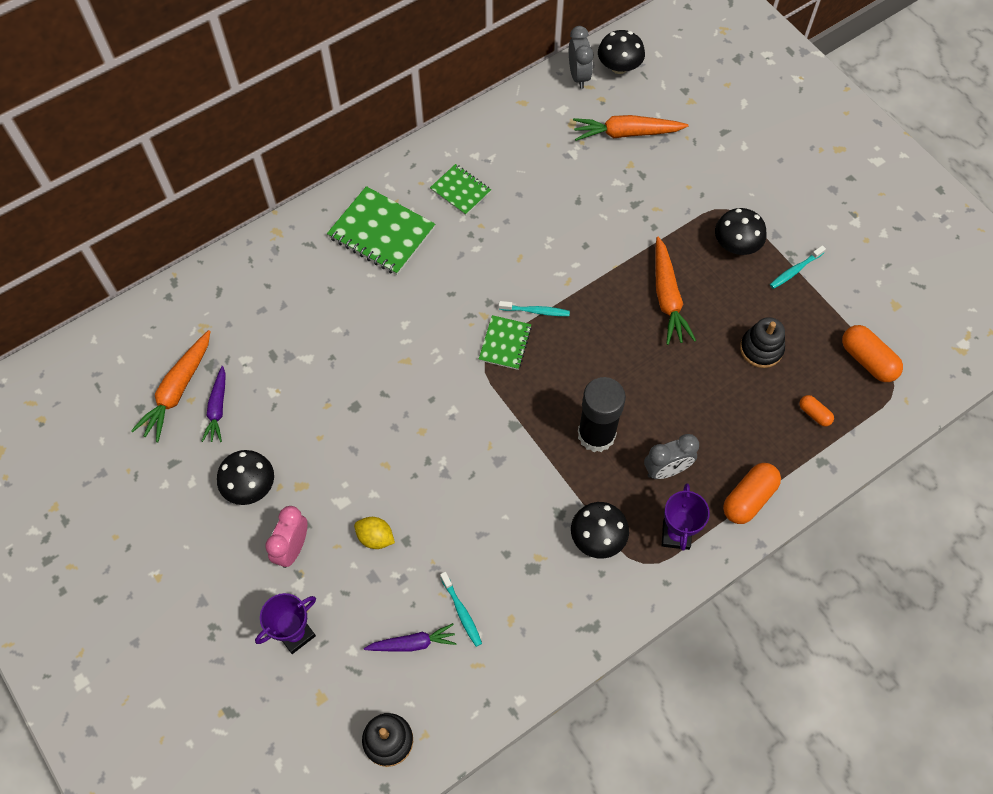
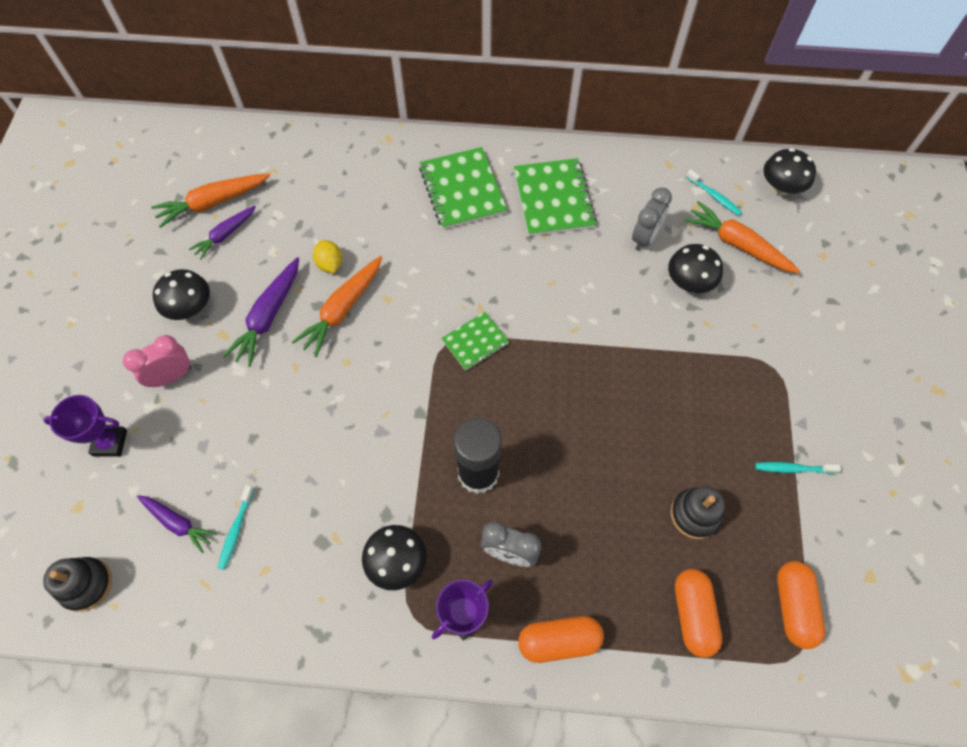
camera: 40 degrees right, 0 degrees up
(324, 444) = (268, 316): none -> purple carrot
(375, 537) = (234, 417): yellow lemon -> yellow lemon (330, 264)
(460, 191) = (553, 199): green notebook -> green notebook, size x1.73
(536, 311) = (524, 334): turquoise toothbrush -> turquoise toothbrush (714, 196)
(578, 76) = (737, 173): grey clock -> grey clock (645, 237)
(667, 297) = (648, 405): orange carrot -> orange carrot (342, 310)
(736, 245) = (754, 405): black mushroom -> black mushroom (689, 282)
(814, 414) = (693, 614): orange capsule -> orange capsule, size x1.82

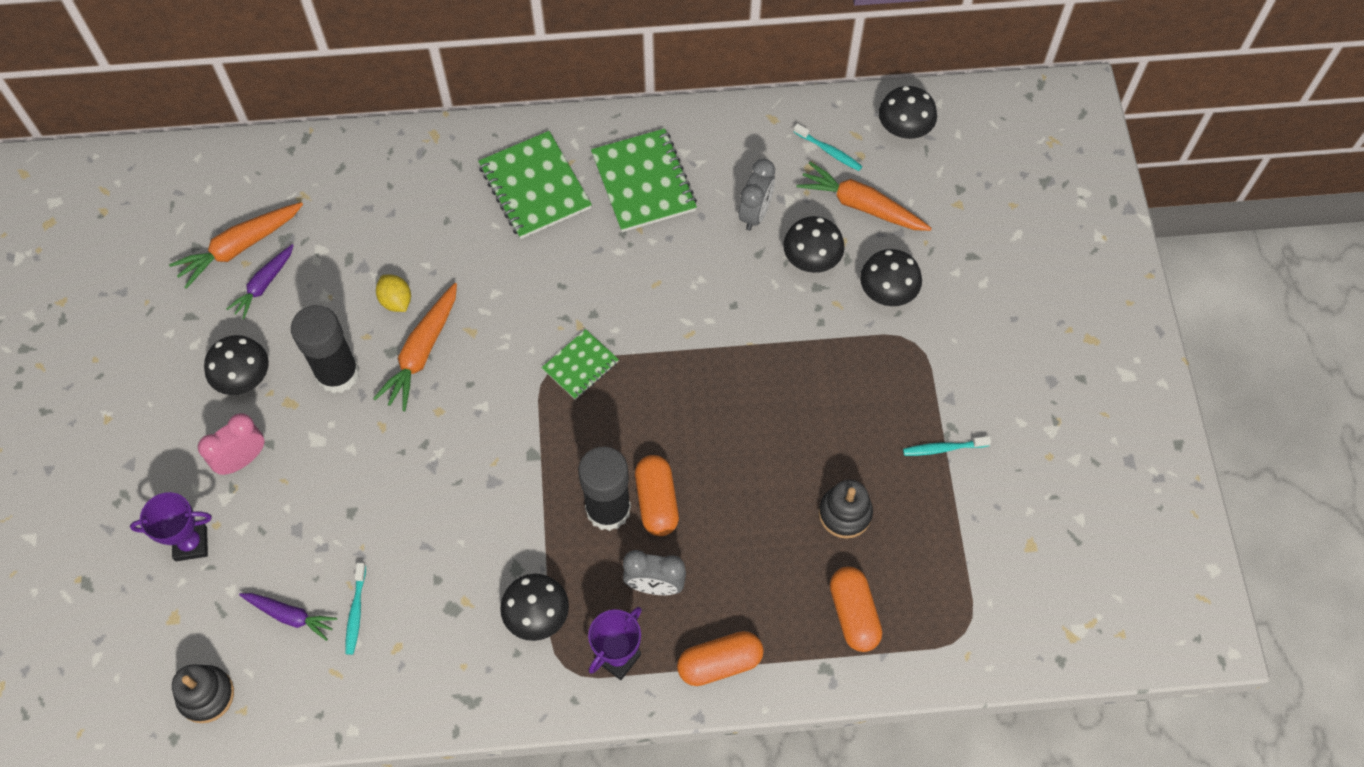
camera: 10 degrees left, 0 degrees up
(268, 316) = (338, 373): purple carrot -> black glue stick
(754, 320) = (887, 291): none -> black mushroom
(793, 606) = (955, 588): orange capsule -> orange capsule (657, 501)

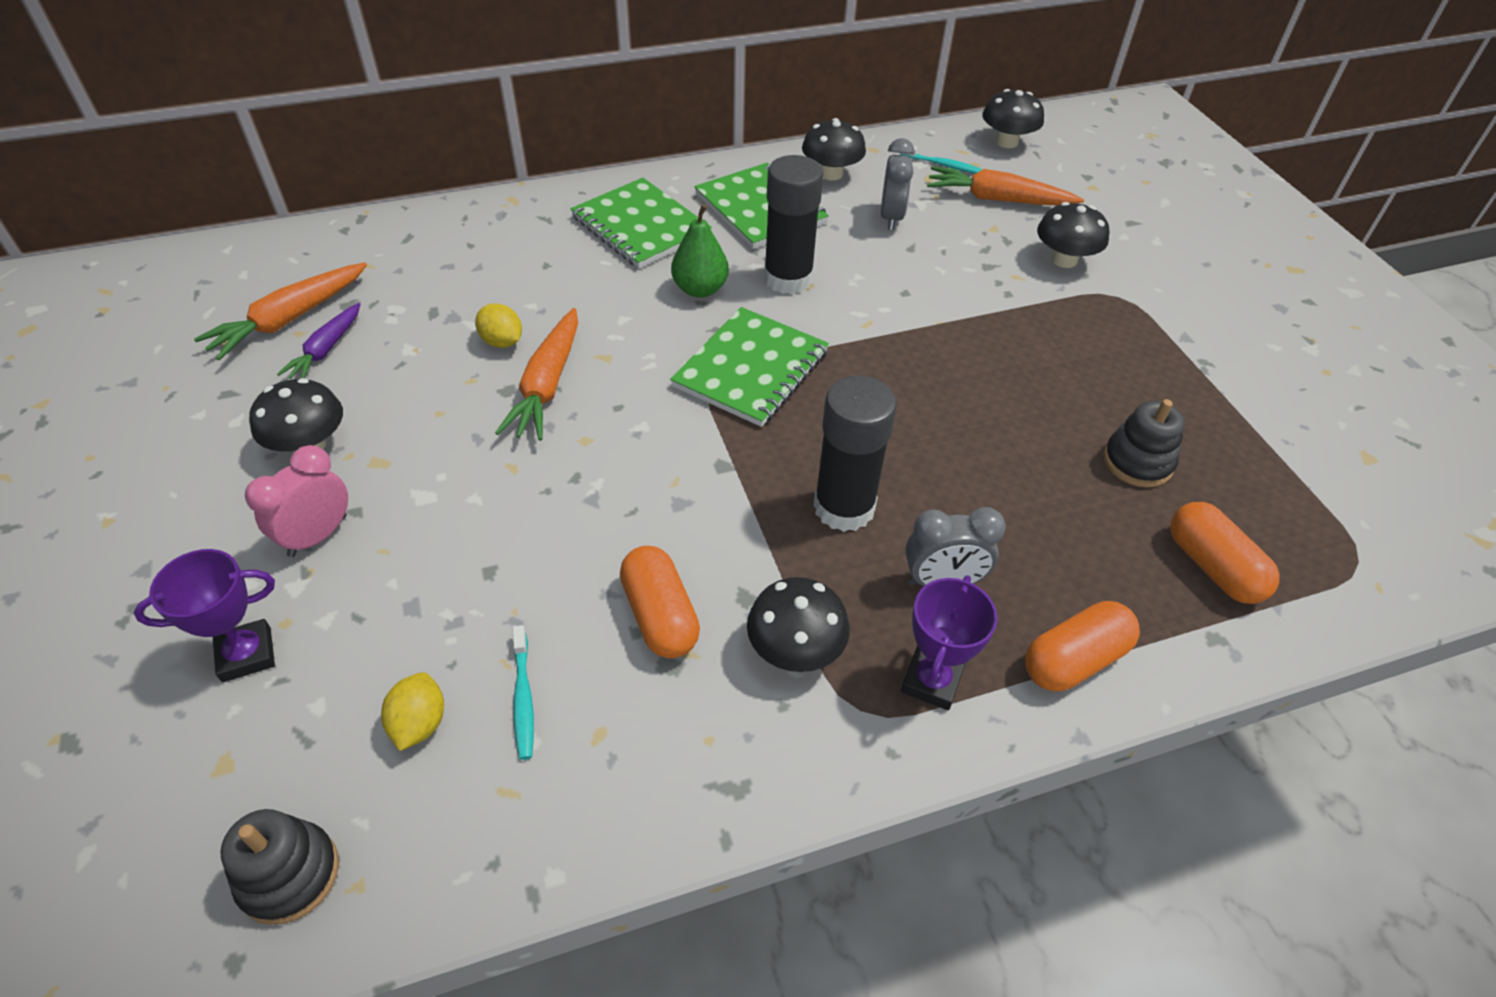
camera: 15 degrees left, 15 degrees down
(290, 616) = (419, 723): purple carrot -> yellow lemon
(338, 373) = (440, 422): black glue stick -> black glue stick (788, 279)
(565, 271) = (700, 289): none -> green pear
(580, 365) = (751, 369): green notebook -> green notebook, size x1.73
(657, 501) = (902, 488): orange capsule -> orange capsule (660, 616)
(811, 259) = (969, 245): black mushroom -> black mushroom (831, 173)
(943, 448) = (1209, 382): turquoise toothbrush -> none

